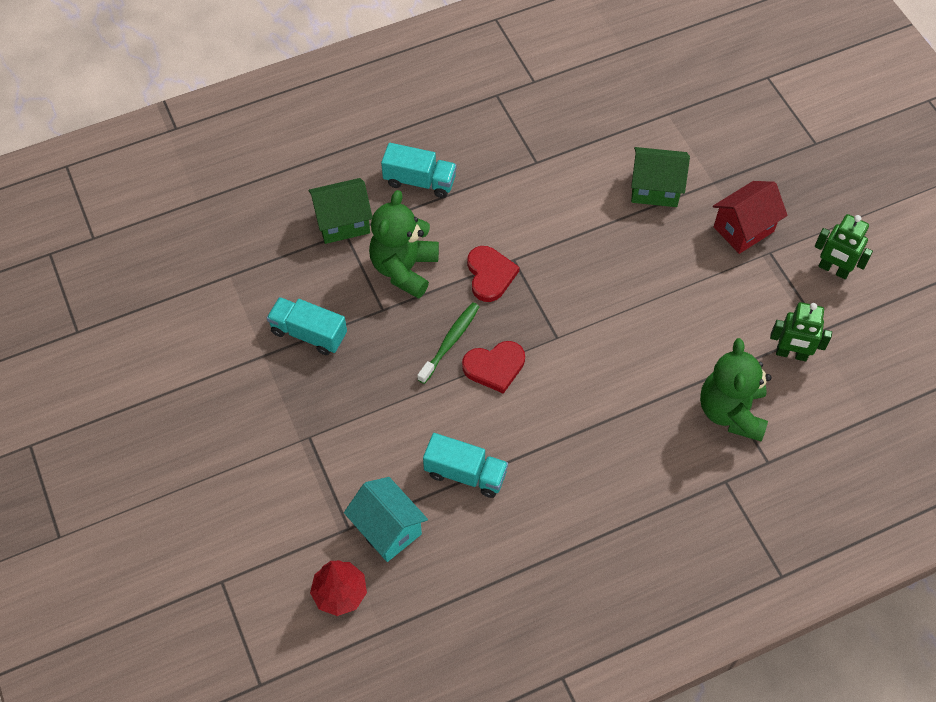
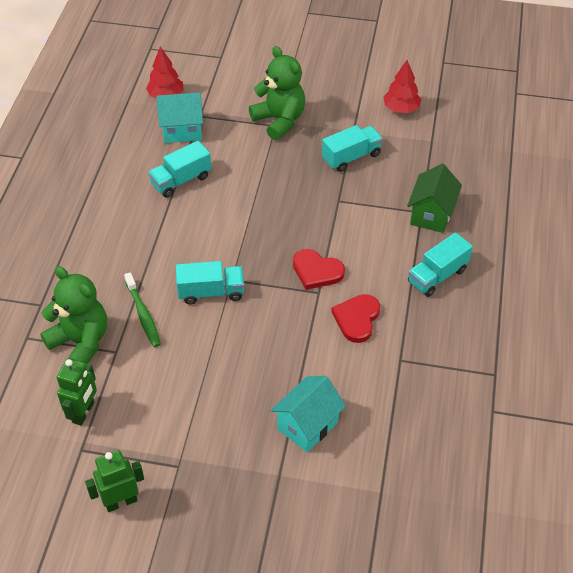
camera: 125 degrees right, 10 degrees down
(194, 329) = (401, 109): none -> red tree
(404, 269) = (363, 228): green teddy bear -> green teddy bear (279, 120)
(450, 342) = (281, 221): green toothbrush -> green toothbrush (143, 314)
(494, 367) = (240, 233): red heart -> red heart (357, 319)
(586, 344) = (211, 292): none -> turquoise truck
(655, 189) = (307, 425): green house -> turquoise house
(743, 229) = (215, 463): red house -> none
(791, 354) = (83, 412): green robot -> green robot turned 150 degrees clockwise

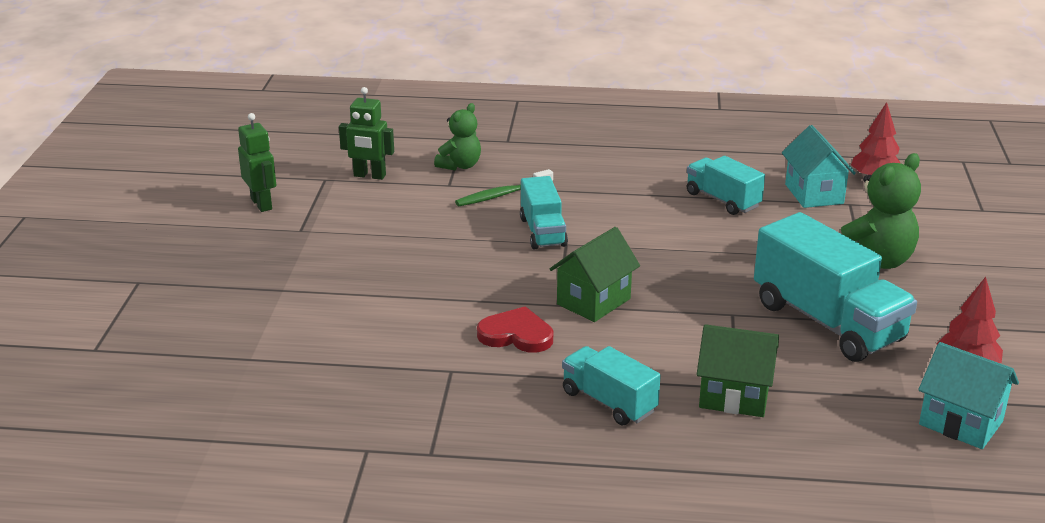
camera: 85 degrees right, 20 degrees down
(81, 342) = (460, 165): green teddy bear -> green teddy bear, size x0.63
(307, 425) = (348, 305): turquoise house -> turquoise house (960, 423)
(316, 271) = (593, 301): red heart -> green house
(351, 157) = (827, 322): turquoise truck -> turquoise truck, size x1.76

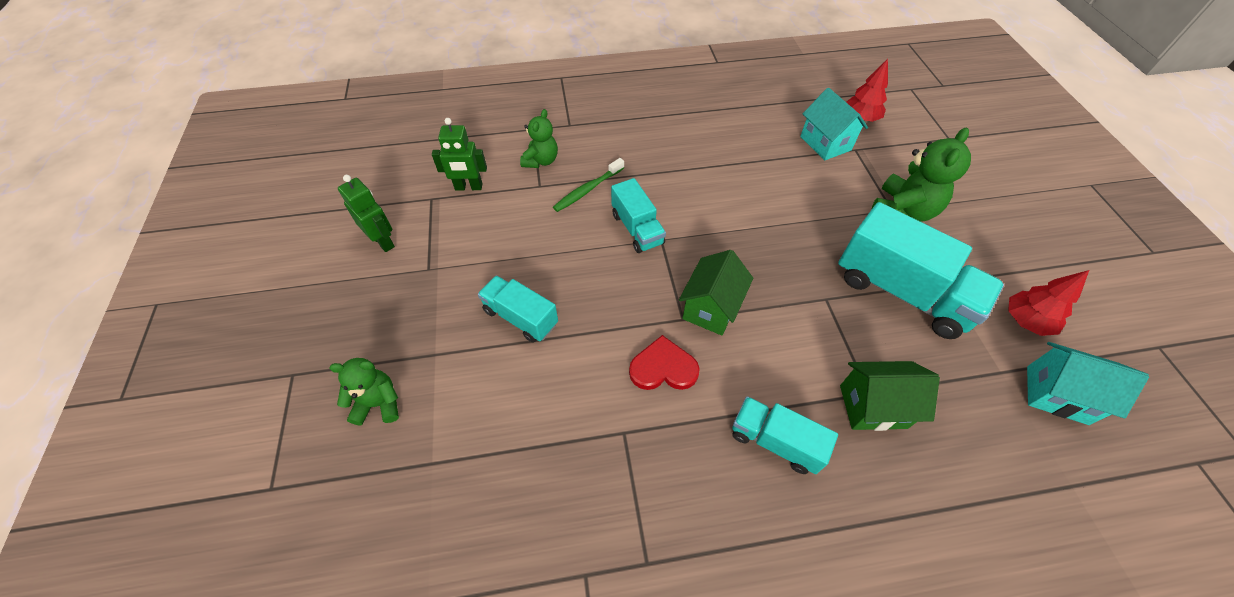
camera: 15 degrees left, 25 degrees up
(214, 313) = (378, 404): none -> green teddy bear
(722, 200) = (762, 163): turquoise truck -> turquoise truck (520, 317)

